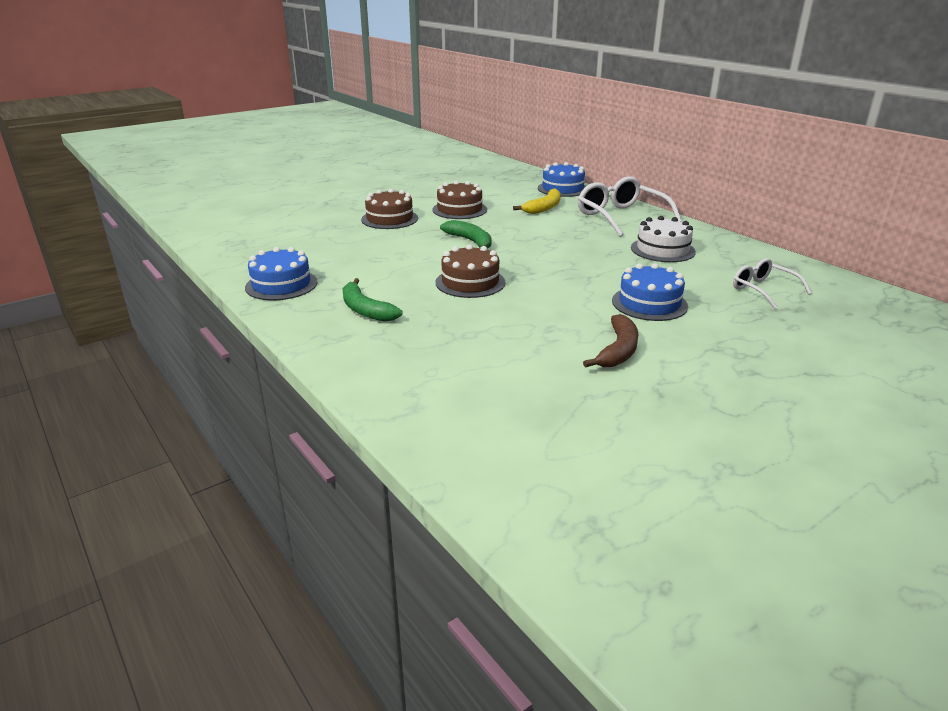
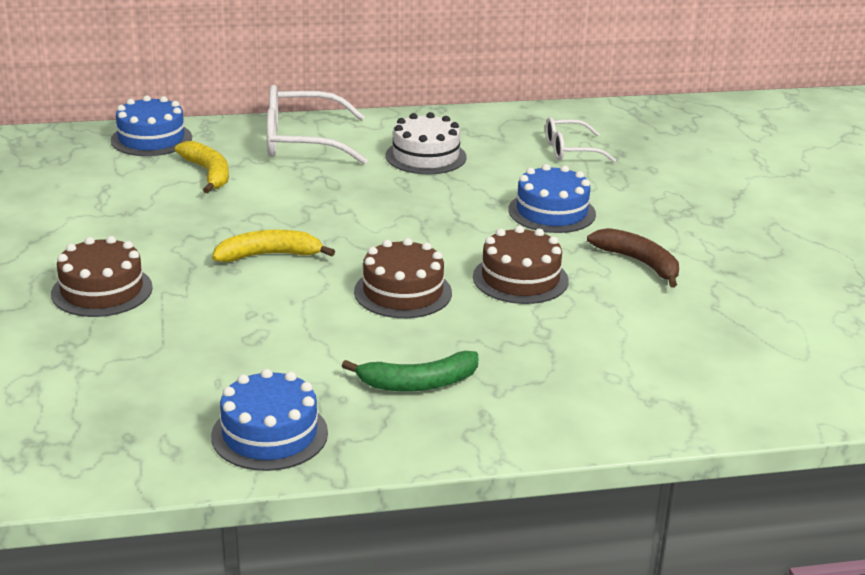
camera: 65 degrees left, 0 degrees up
(459, 209) = (135, 229): brown cake -> brown cake (520, 279)
(470, 241) = (269, 255): green banana -> yellow banana

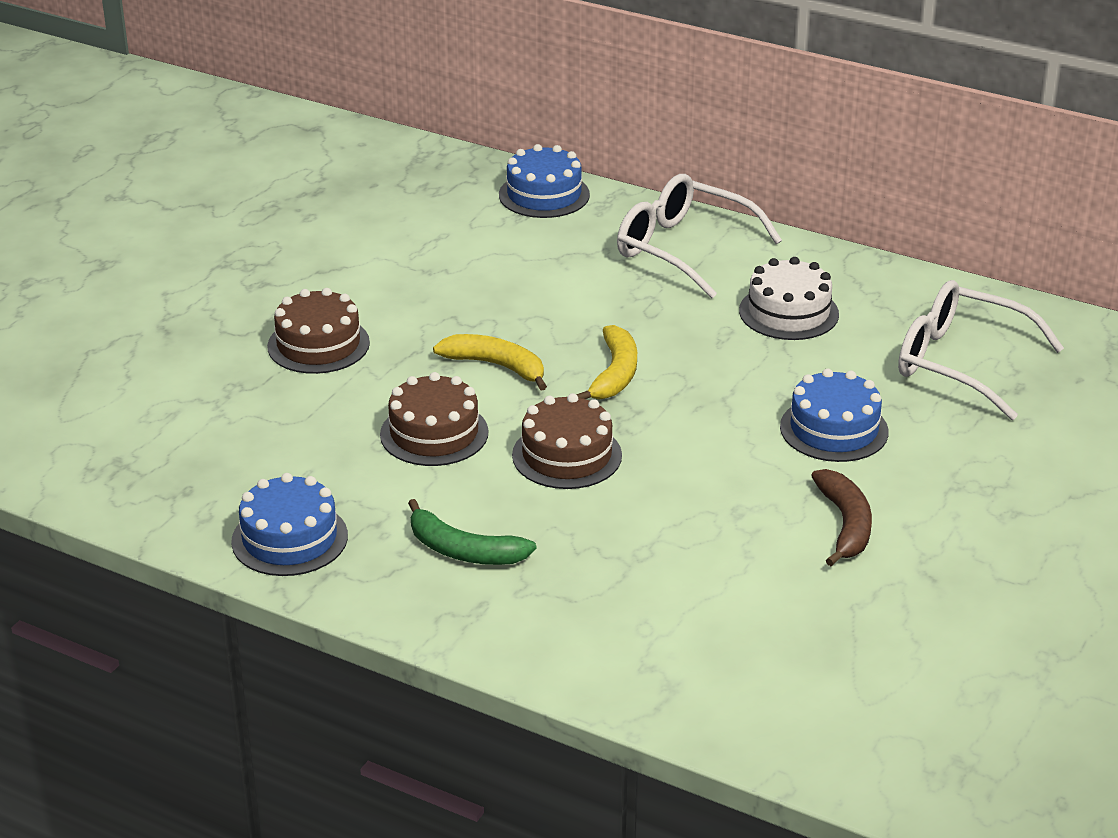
camera: 40 degrees right, 5 degrees up
(208, 173) = (549, 254): yellow banana -> yellow banana (614, 374)
(520, 279) = (697, 489): brown cake -> brown cake (434, 433)
(570, 150) = (961, 363): white glasses -> white glasses, size x1.67

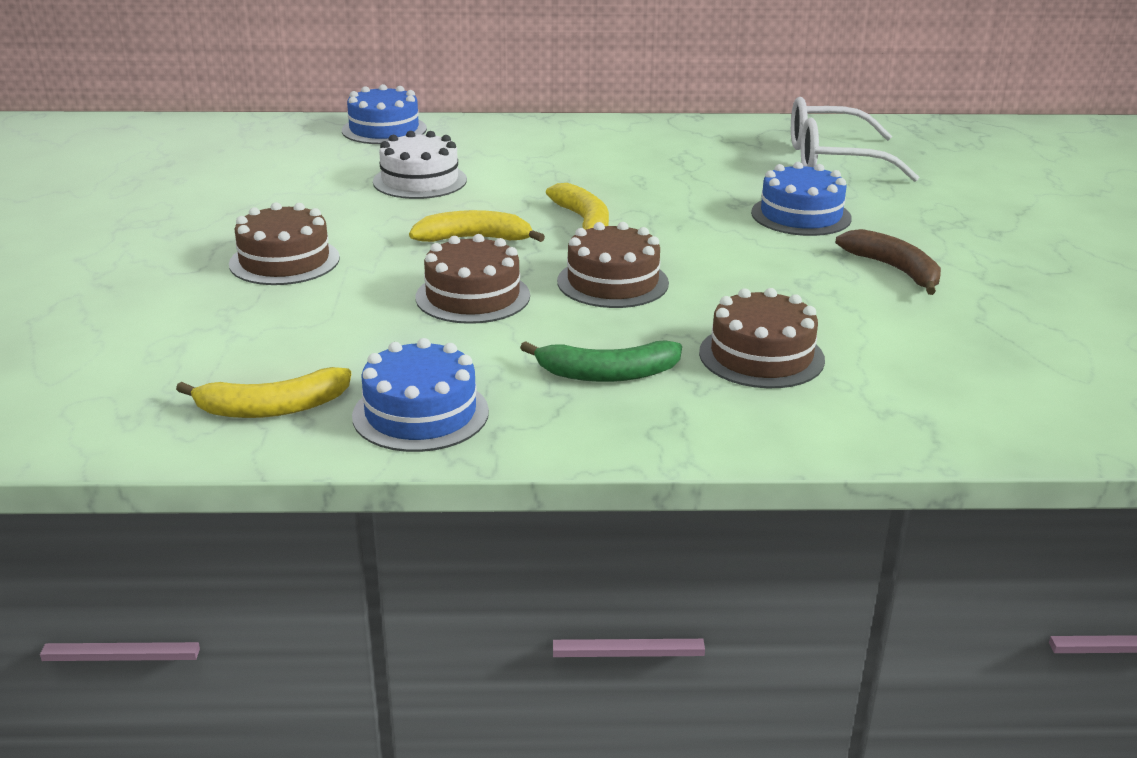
camera: 30 degrees left, 5 degrees down
(191, 496) = (272, 408): none -> yellow banana
(608, 577) = (761, 356): none -> brown cake
(684, 249) = (541, 139): white glasses -> none
(788, 312) = (670, 158): white cake -> white cake (420, 181)

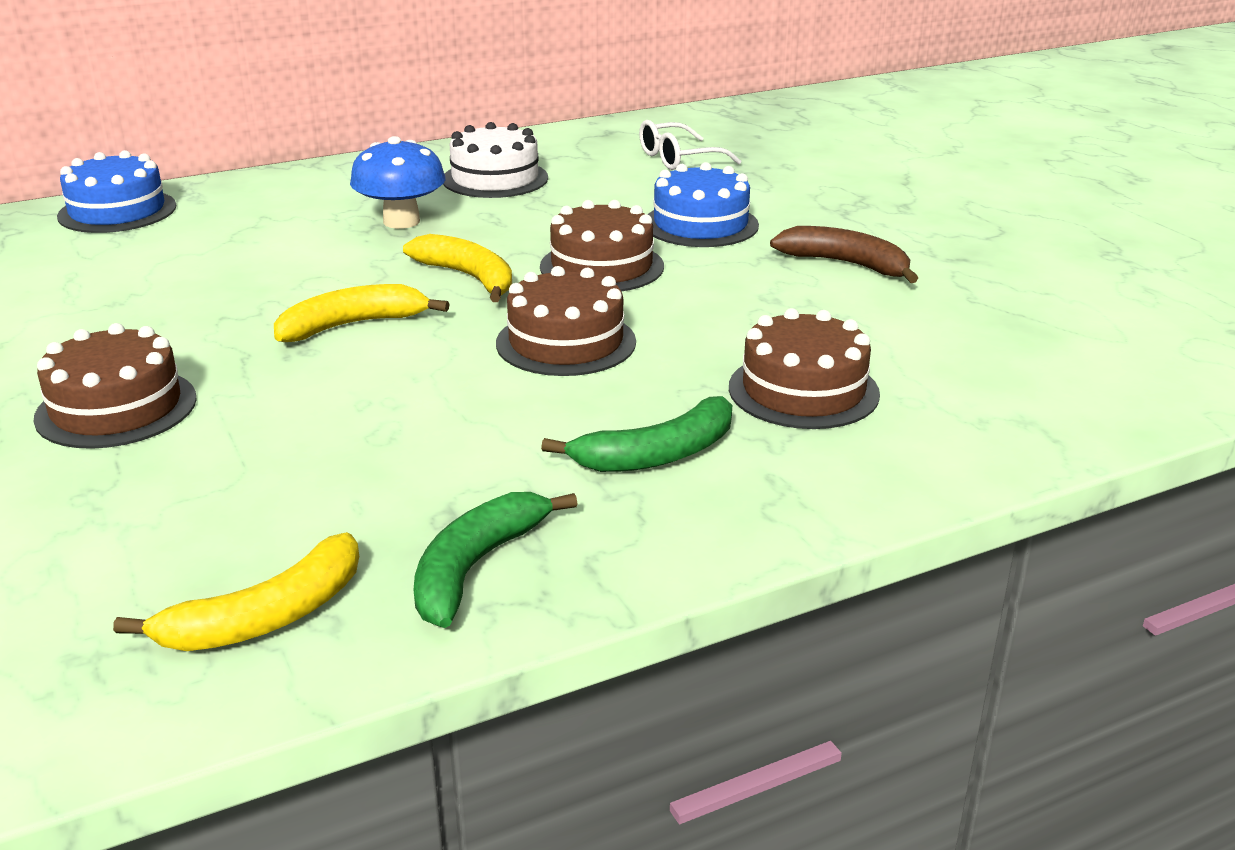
camera: 25 degrees left, 0 degrees up
(420, 181) = (220, 267): white cake -> white cake (495, 179)
(420, 413) = (476, 567): blue cake -> green banana
(472, 296) = (412, 398): brown cake -> brown cake (602, 266)
(570, 171) = (401, 221): none -> blue mushroom
(833, 159) = (679, 158): white glasses -> white glasses, size x0.60

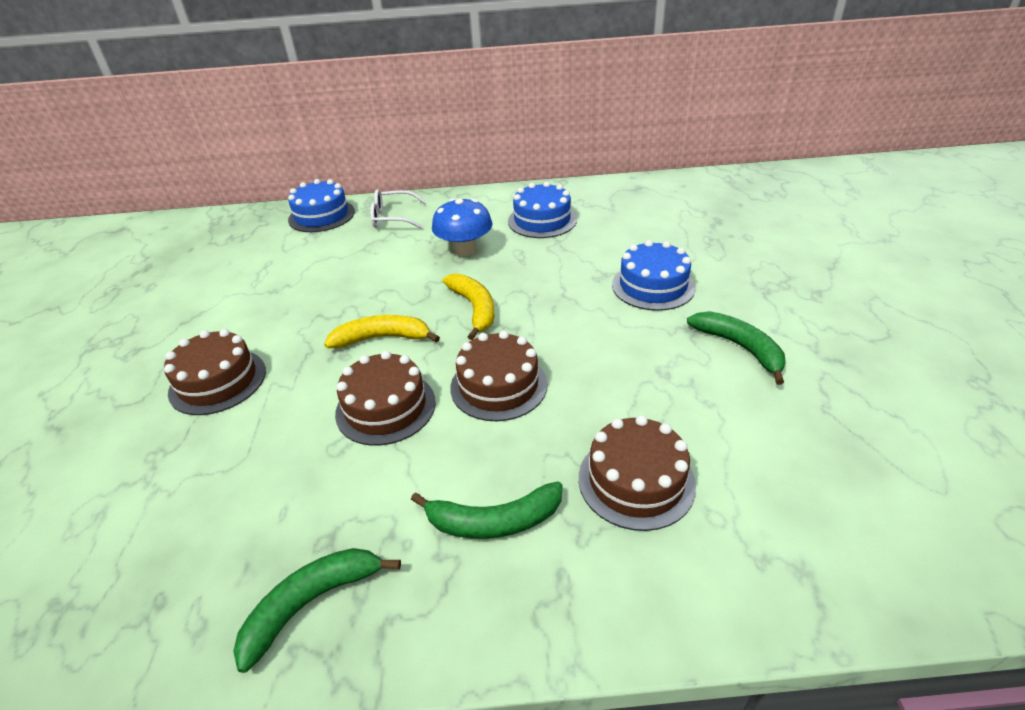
camera: 25 degrees right, 10 degrees up
(266, 617) = (168, 606): yellow banana -> none
(495, 179) = (542, 220): white cake -> blue cake
(602, 266) = (563, 315): brown cake -> brown cake (385, 407)
(679, 158) = (672, 219): white glasses -> white glasses (393, 218)
(846, 264) = (740, 348): brown banana -> green banana

